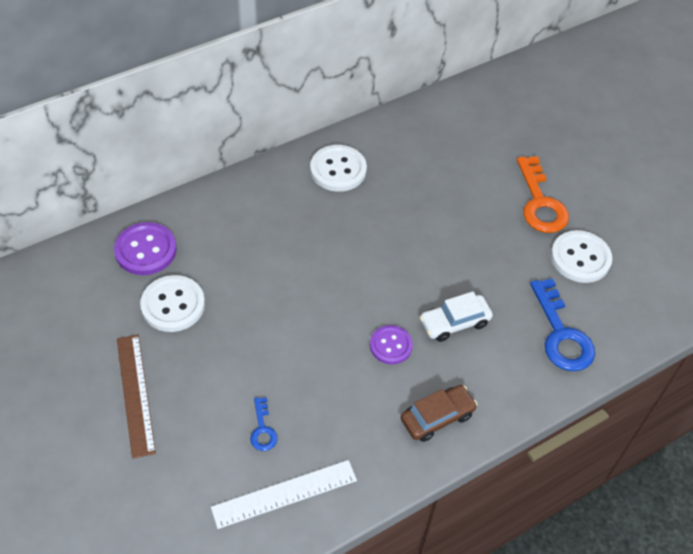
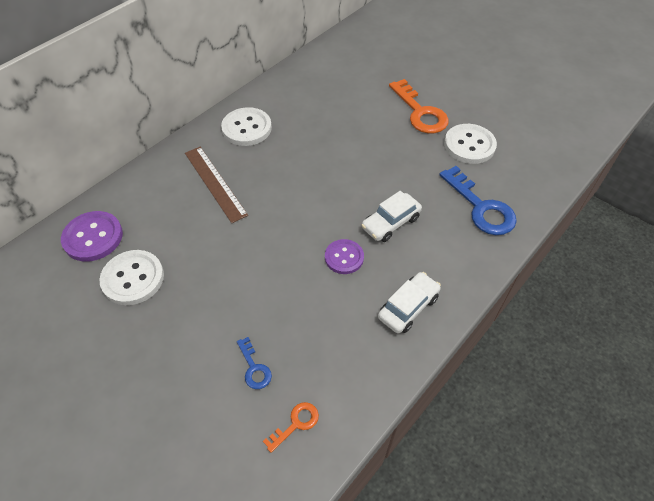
camera: 15 degrees left, 0 degrees up
(135, 394) = (119, 373): brown ruler -> brown ruler (215, 183)
(284, 494) = (296, 424): white ruler -> orange key
(437, 417) = (408, 307): brown car -> white car

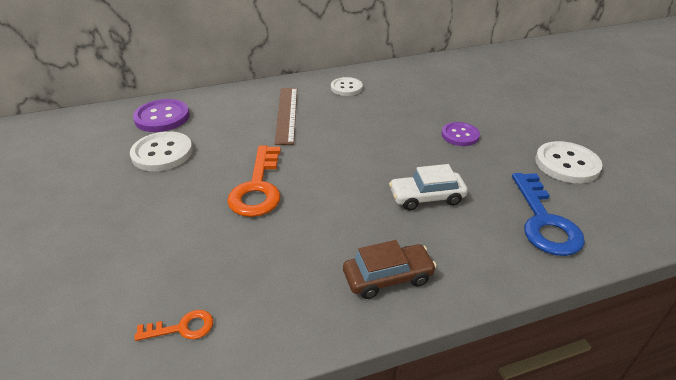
camera: 30 degrees right, 15 degrees down
(247, 128) = (346, 88): white button -> white button, size x0.66
(254, 368) = (191, 260): blue key -> none
(344, 257) = (354, 207): purple button -> purple button (460, 135)
(408, 307) = (388, 277): white car -> brown car
(420, 112) = (526, 123): orange key -> orange key (258, 187)

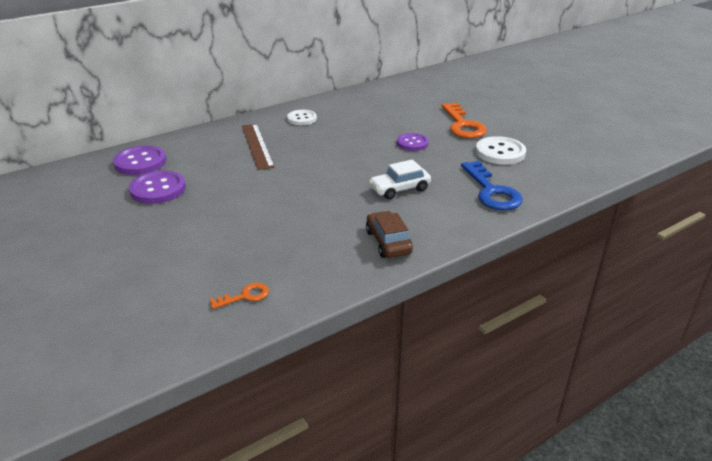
camera: 15 degrees left, 5 degrees down
(162, 153) = (158, 189): white button -> purple button
(258, 187) = (258, 201): orange key -> orange key (463, 125)
(388, 277) = (388, 242): brown car -> brown car turned 75 degrees counterclockwise

